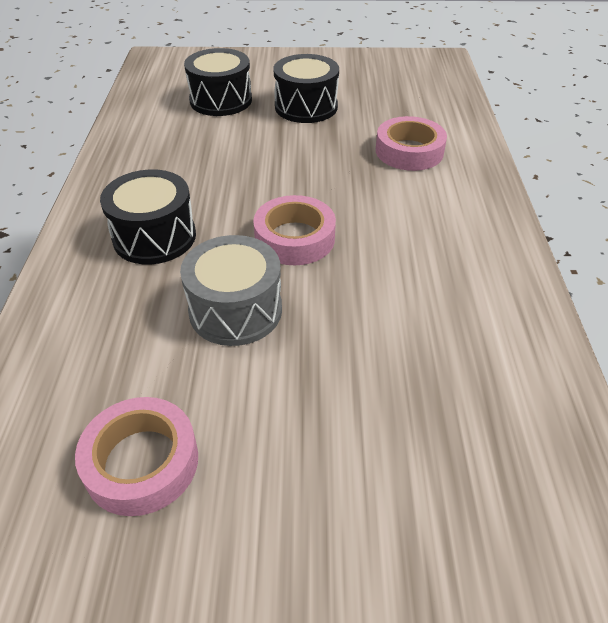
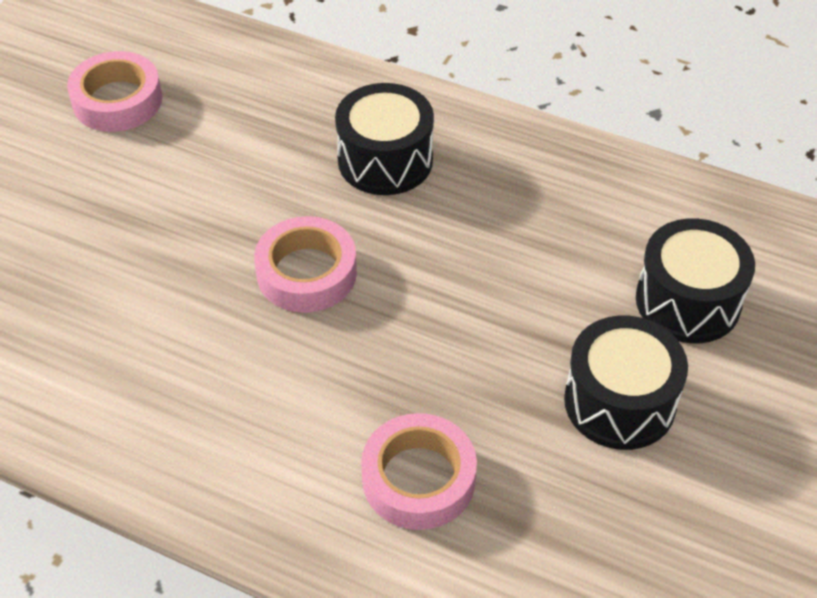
camera: 115 degrees right, 5 degrees up
(235, 310) = (231, 192): grey drum -> none

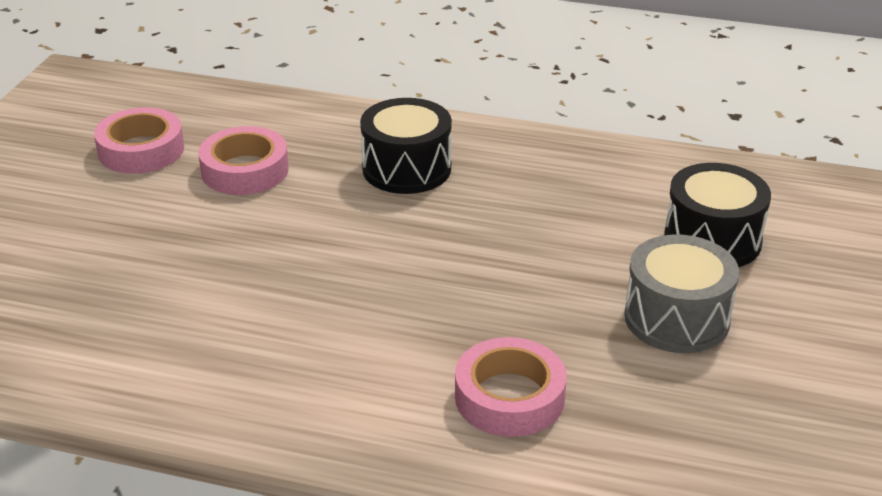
camera: 10 degrees left, 15 degrees down
(307, 273) = (357, 256): pink tape -> pink tape (245, 170)
(619, 402) = (676, 318): black drum -> grey drum

